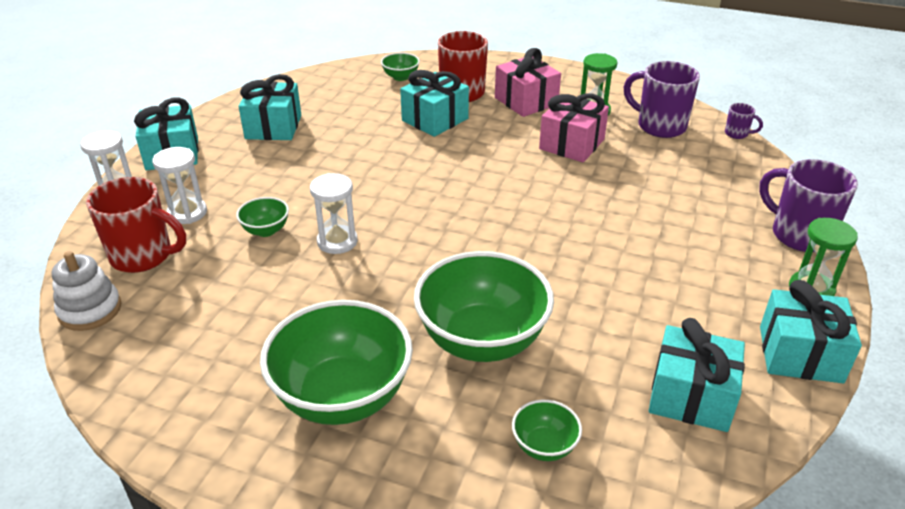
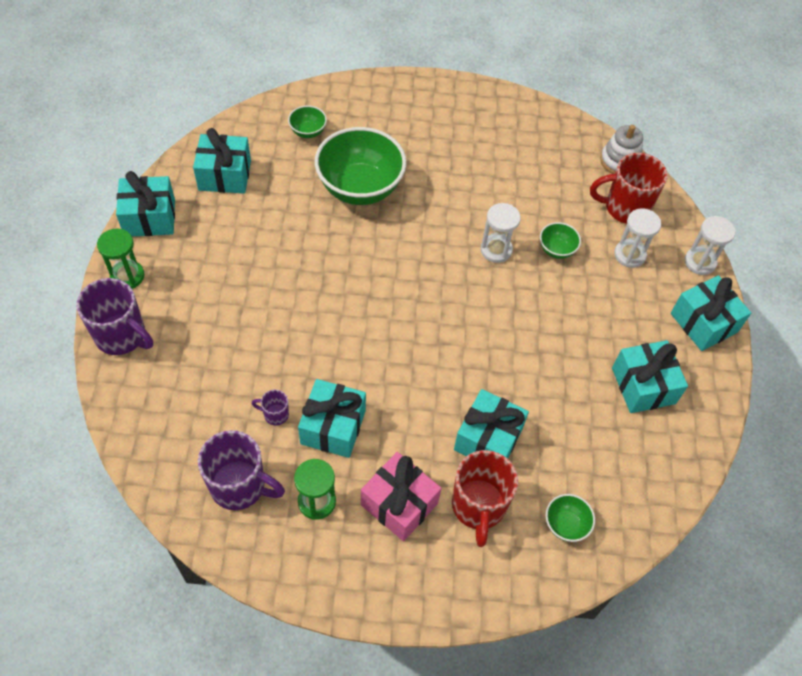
camera: 160 degrees right, 20 degrees up
(342, 396) = (429, 137): green bowl -> none
(572, 144) = (333, 427): pink gift -> turquoise gift
(737, 134) = (152, 491): purple mug -> purple mug (275, 414)

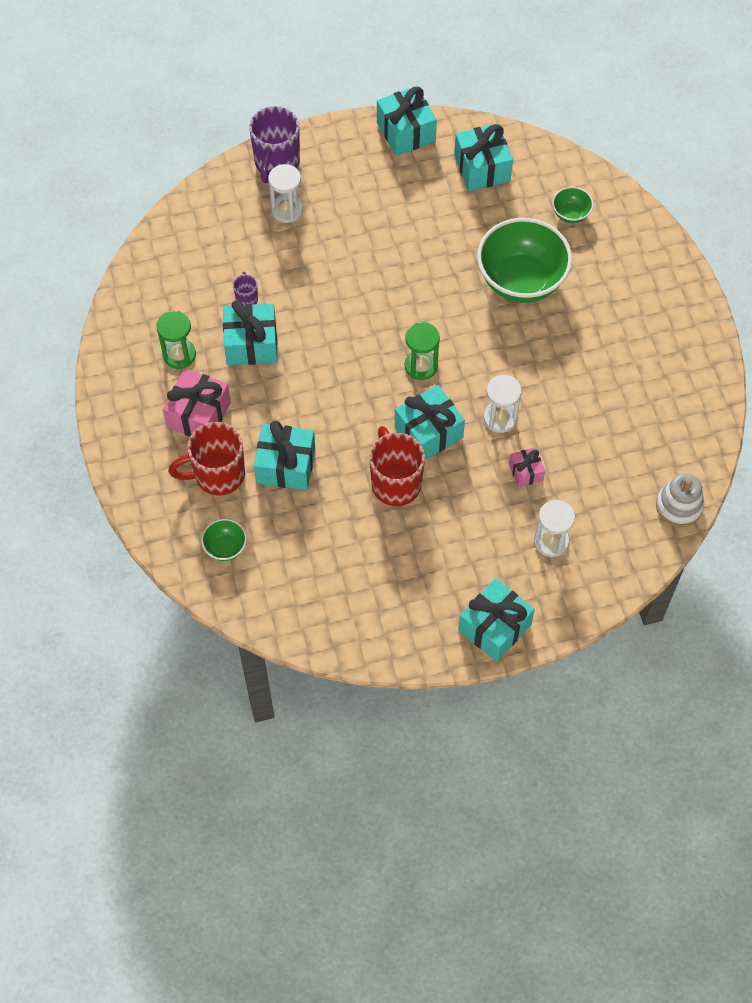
camera: 75 degrees right, 5 degrees up
(127, 276) = (337, 142): green hourglass -> green hourglass (421, 366)
(240, 486) = (173, 297): purple mug -> none
(556, 250) = (525, 472): green bowl -> pink gift
(625, 208) = (613, 524): red mug -> red mug (395, 483)
(643, 386) = (395, 584): turquoise gift -> turquoise gift (428, 432)
(700, 262) = (573, 611): white hourglass -> white hourglass (287, 210)

